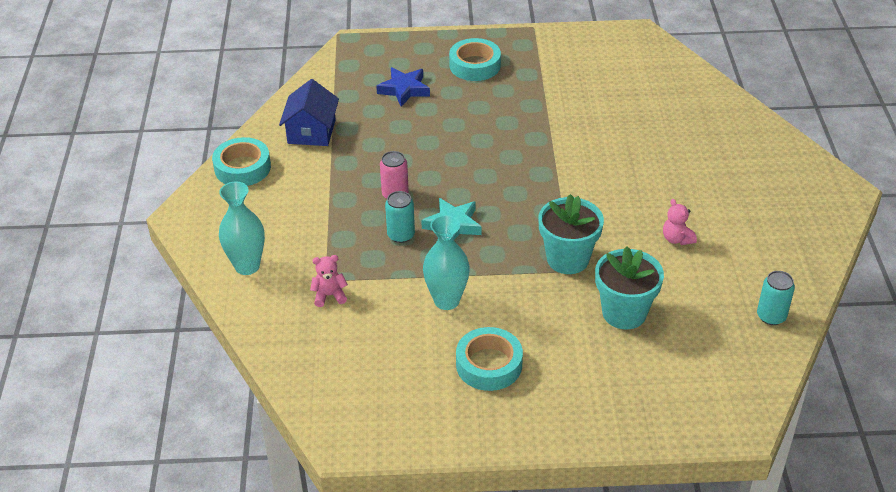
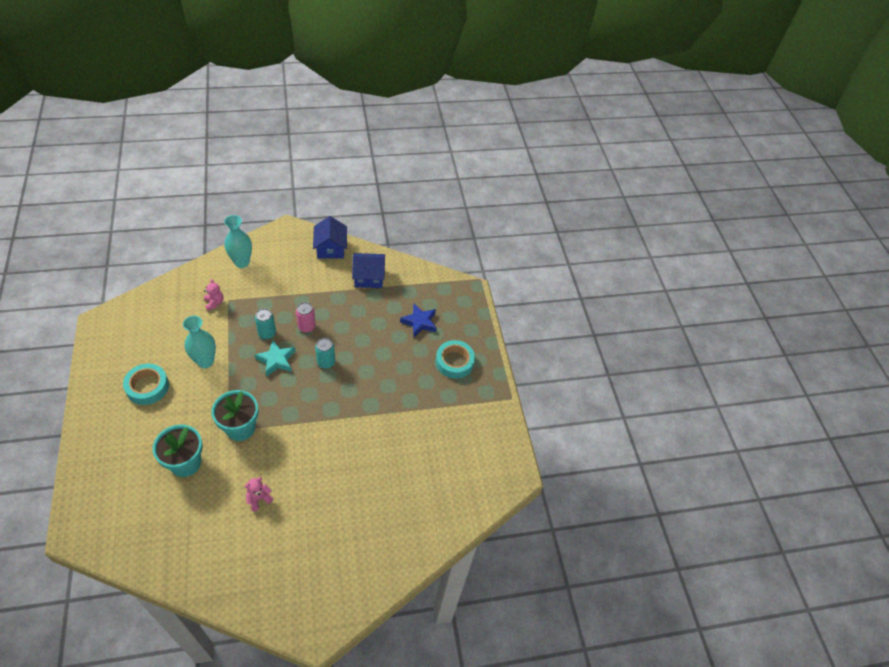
camera: 75 degrees right, 10 degrees up
(242, 168) = (331, 248): turquoise tape -> blue house
(771, 316) = (173, 561): turquoise can -> turquoise can (326, 362)

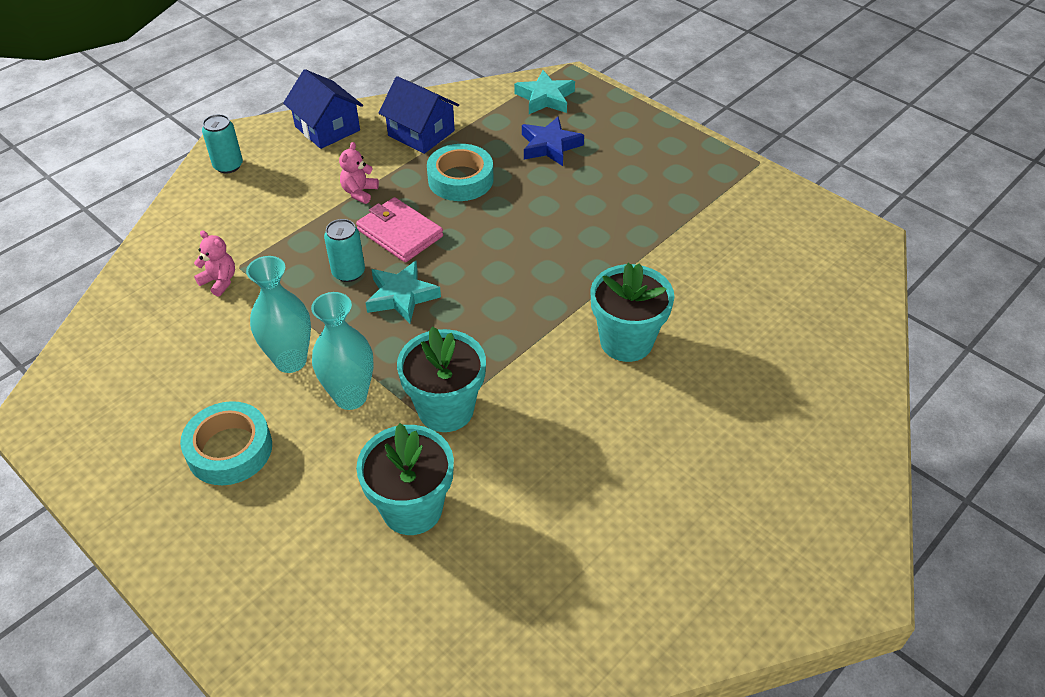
camera: 30 degrees left, 5 degrees down
(242, 262) = (207, 210): turquoise vase -> turquoise vase (350, 397)
(259, 498) = (579, 478): pink teddy bear -> pink teddy bear (359, 192)
(307, 327) = (399, 233): pink can -> pink wallet
(326, 362) = (477, 258): turquoise can -> turquoise can (228, 166)
(344, 449) = (626, 341): none -> turquoise flower pot
(368, 277) = (421, 133): blue house -> blue house turned 75 degrees clockwise
(446, 293) = (545, 98): none -> turquoise star
(454, 362) = (646, 164): turquoise tape -> turquoise tape (460, 179)

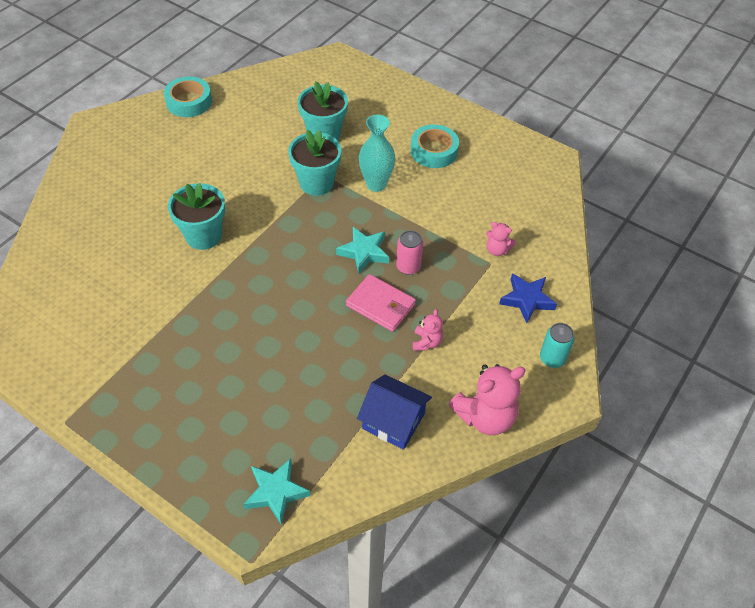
camera: 170 degrees right, 5 degrees up
(291, 361) = (422, 201): turquoise vase -> none
(327, 128) = (485, 416): blue house -> pink teddy bear
(348, 272) = (408, 267): turquoise can -> pink can
(460, 179) = (344, 367): turquoise tape -> turquoise tape (189, 102)
(550, 146) = (266, 419): blue star -> blue star (527, 300)

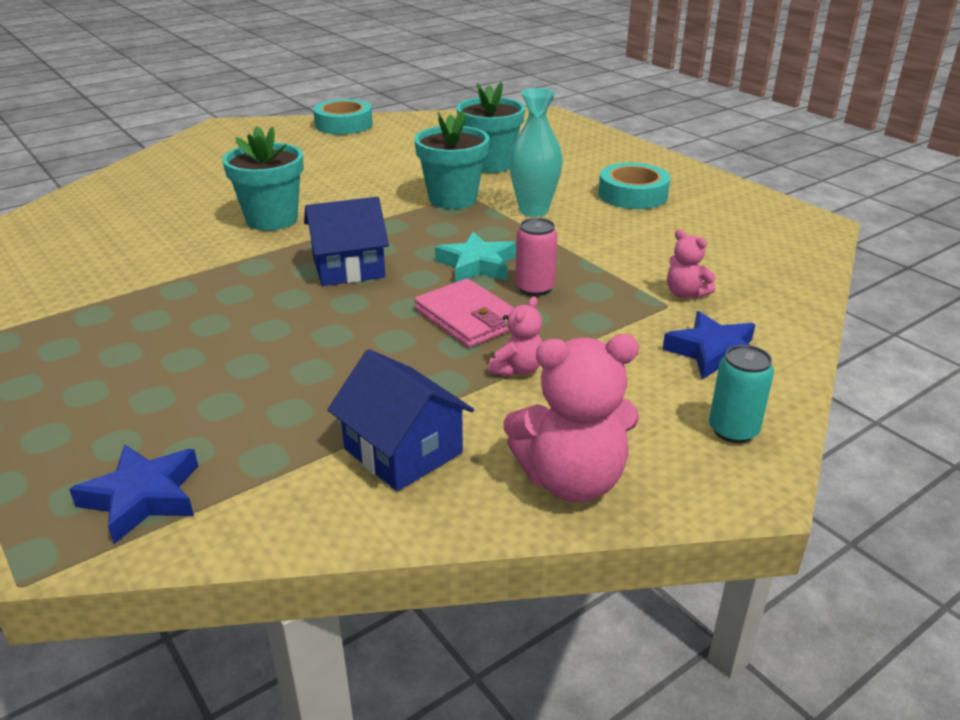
camera: 20 degrees right, 20 degrees down
(276, 492) = (142, 497): turquoise star -> blue star
(284, 275) = (348, 268): none -> blue house

